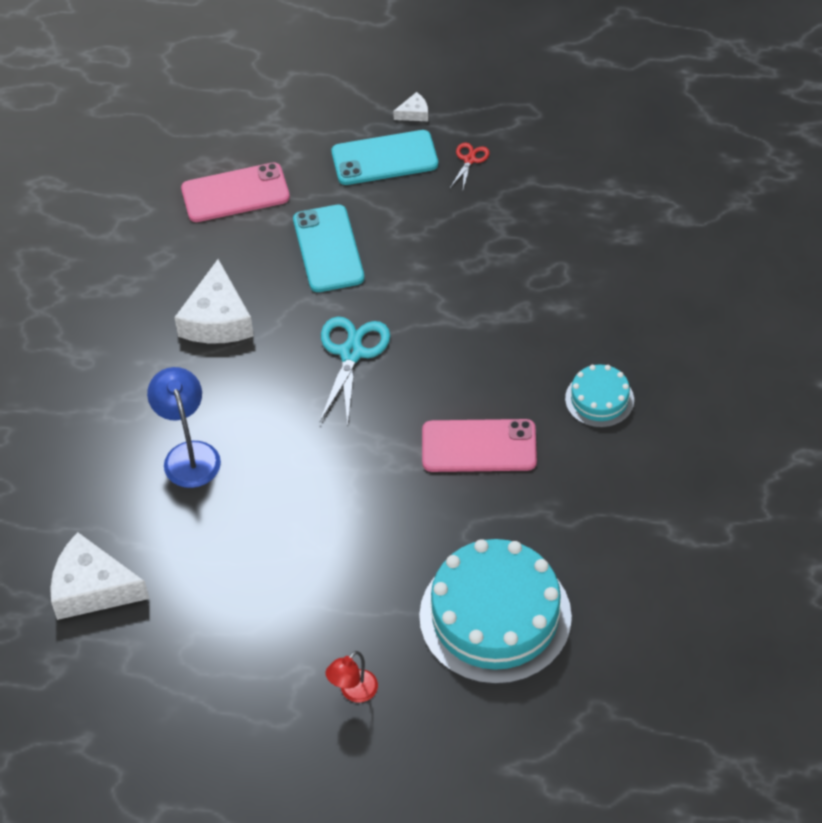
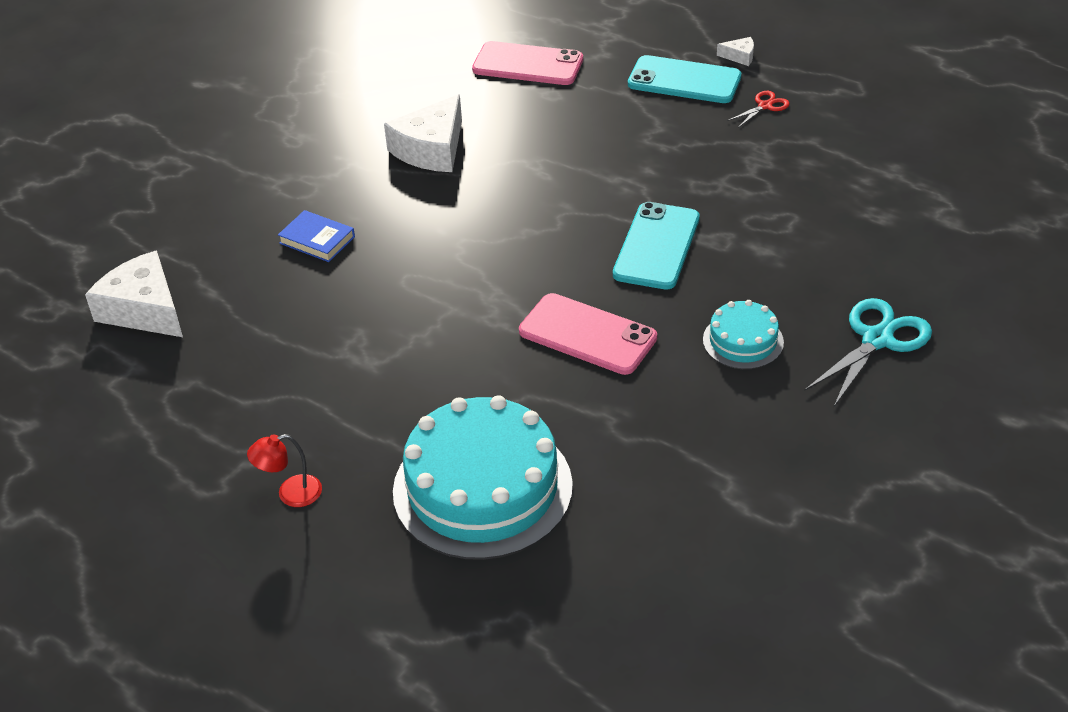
camera: 30 degrees right, 10 degrees down
(189, 454) = (317, 240): blue lamp -> blue book
(328, 249) = (575, 130): turquoise phone -> turquoise phone (657, 246)
(351, 353) = (529, 215): turquoise scissors -> turquoise scissors (877, 339)

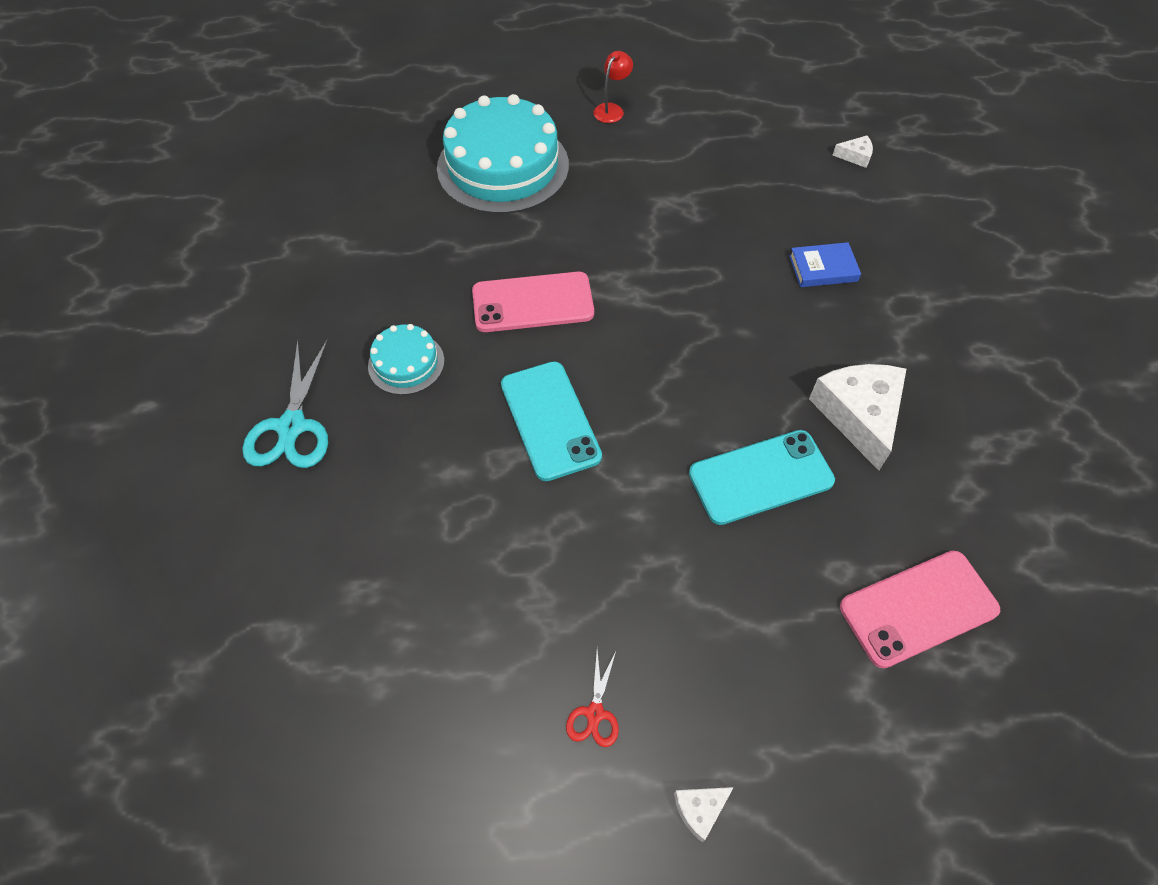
camera: 140 degrees right, 15 degrees up
(144, 309) = (855, 156): white cheese -> white cheese, size x0.44
(684, 80) = (724, 701): turquoise phone -> turquoise phone (761, 477)

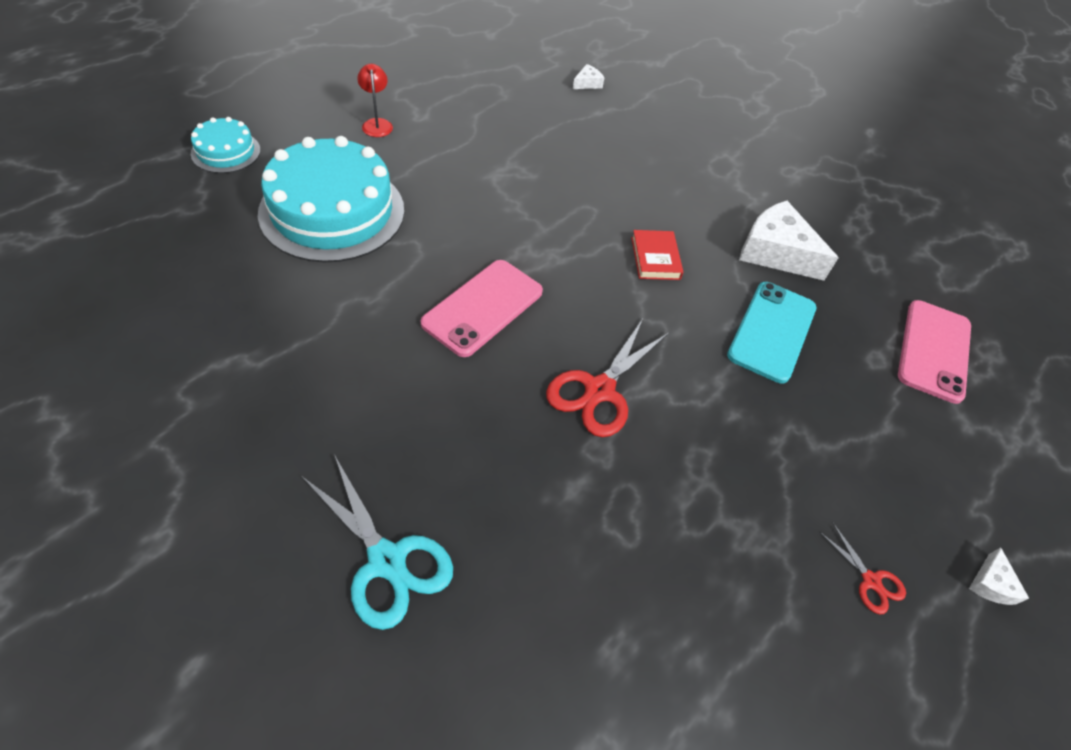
camera: 50 degrees left, 5 degrees down
(406, 363) = (432, 426): turquoise cake -> turquoise cake (226, 152)
(550, 420) = (599, 390): turquoise phone -> red scissors
(725, 349) = (655, 258): none -> red book
(823, 268) = (651, 168): blue book -> none

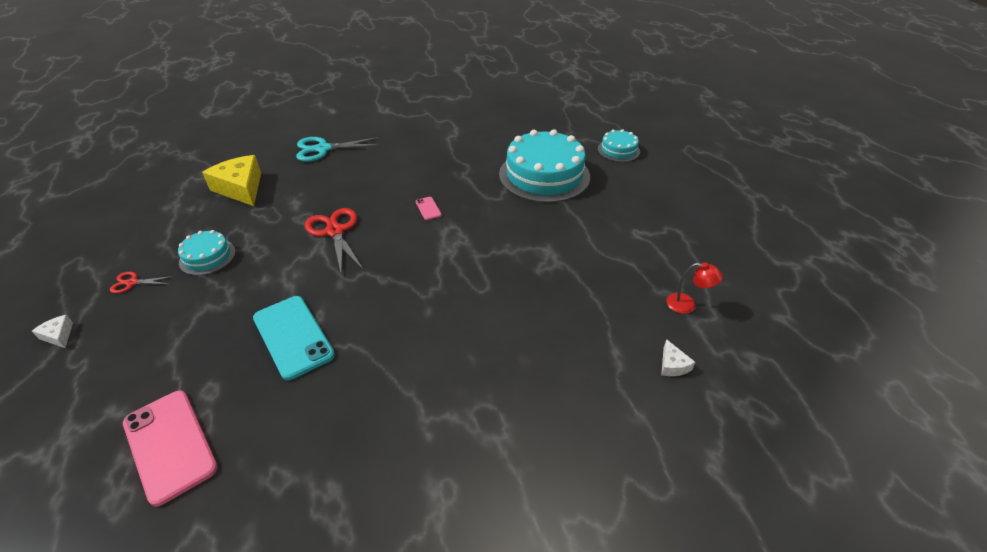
camera: 125 degrees right, 10 degrees down
(377, 124) = (633, 210): red lamp -> red lamp (687, 305)
(483, 307) = (428, 208): pink phone -> pink phone, size x0.44
(592, 619) = (241, 188): none -> yellow cheese
(655, 258) = (408, 303): red book -> none
(758, 520) = (207, 257): none -> turquoise cake
(775, 252) = (355, 392): white cheese -> none

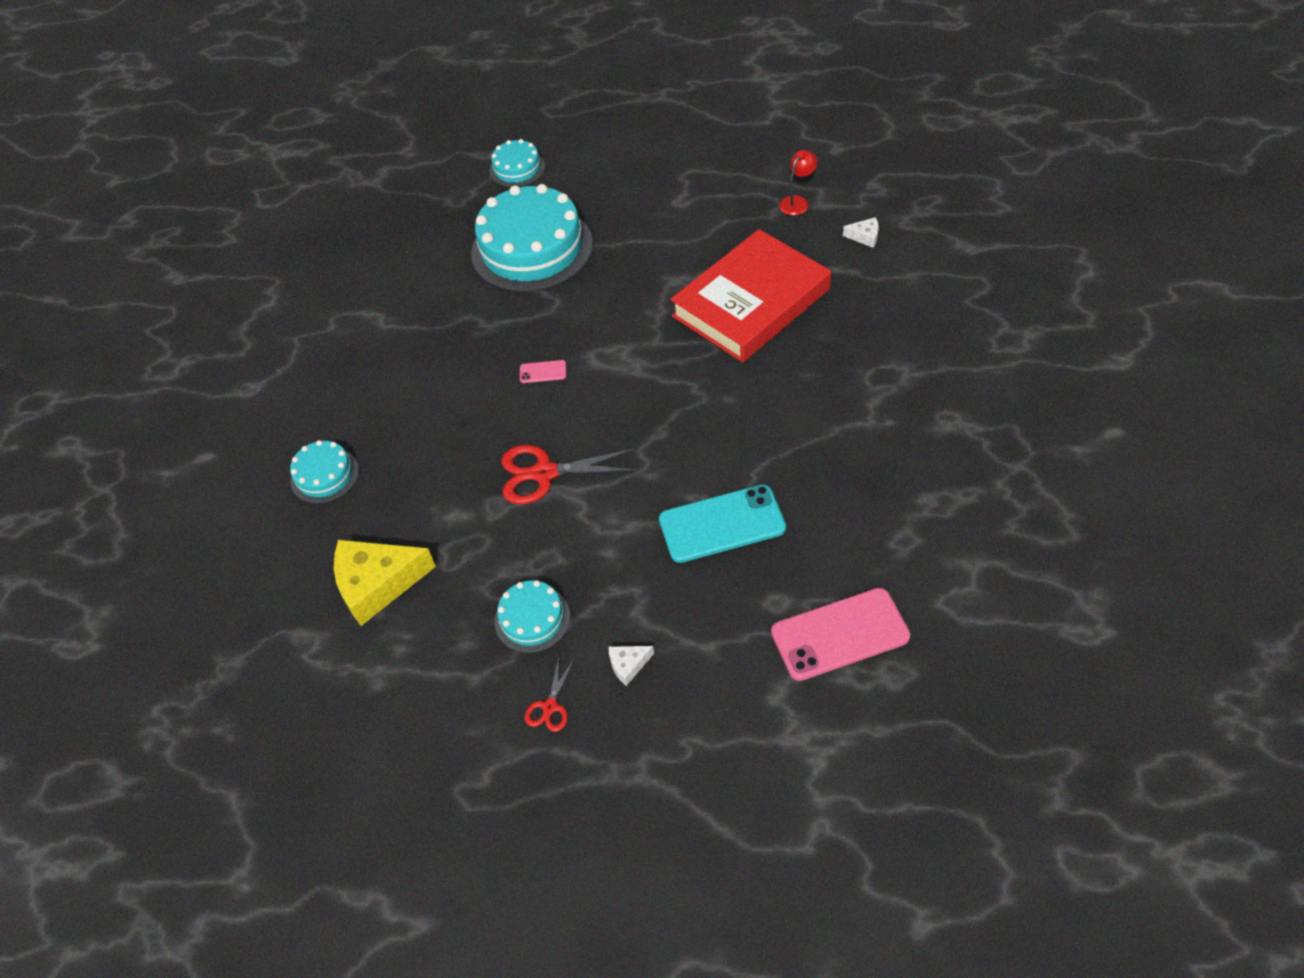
camera: 65 degrees left, 10 degrees up
(58, 335) = (625, 781): white cheese -> white cheese (628, 665)
(323, 149) = (324, 475): turquoise scissors -> turquoise cake
(543, 301) = (751, 303): none -> red book

